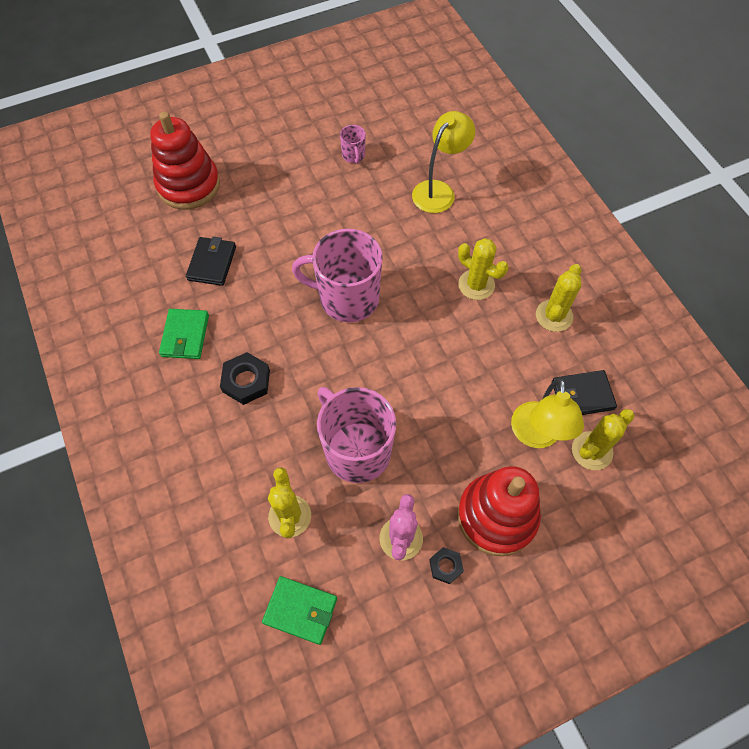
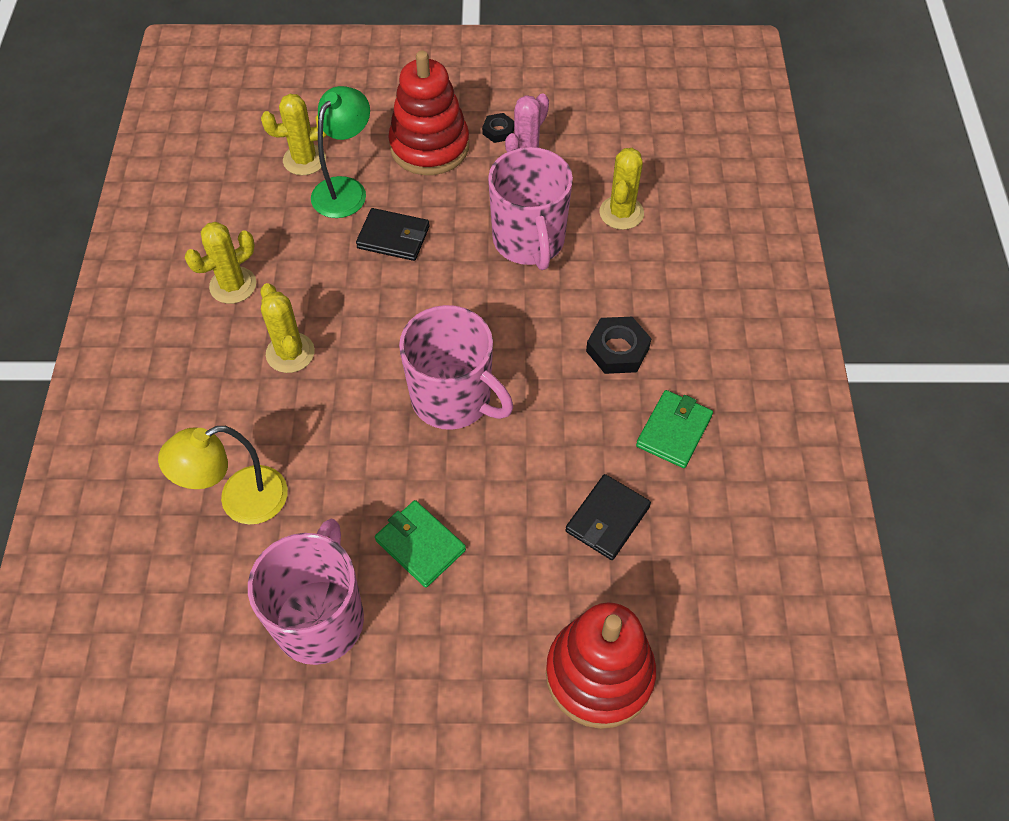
camera: 155 degrees left, 5 degrees down
(300, 610) = (640, 146): green wallet -> green wallet (420, 545)
(353, 155) = (320, 618): pink mug -> pink mug, size x2.28
(536, 436) = (345, 189): yellow lamp -> green lamp
(582, 395) = (272, 204): black wallet -> black wallet (393, 237)

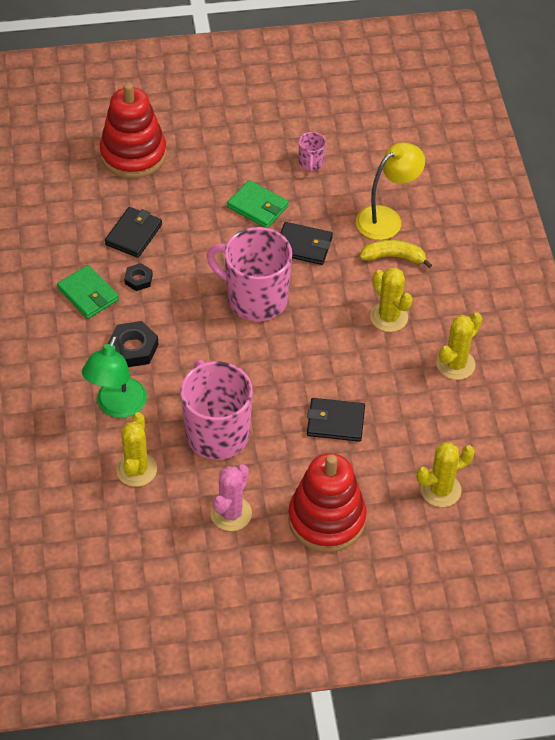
camera: 170 degrees right, 5 degrees down
(253, 437) = (393, 257): none -> yellow banana
(320, 618) = (311, 163): pink mug -> pink mug, size x0.44
(345, 189) = (392, 464): green lamp -> green lamp (117, 407)
(370, 470) = (303, 246): none -> black wallet
(498, 131) = (263, 546): black nut -> black nut (138, 279)
(674, 431) = (88, 294): green wallet -> green wallet turned 60 degrees counterclockwise

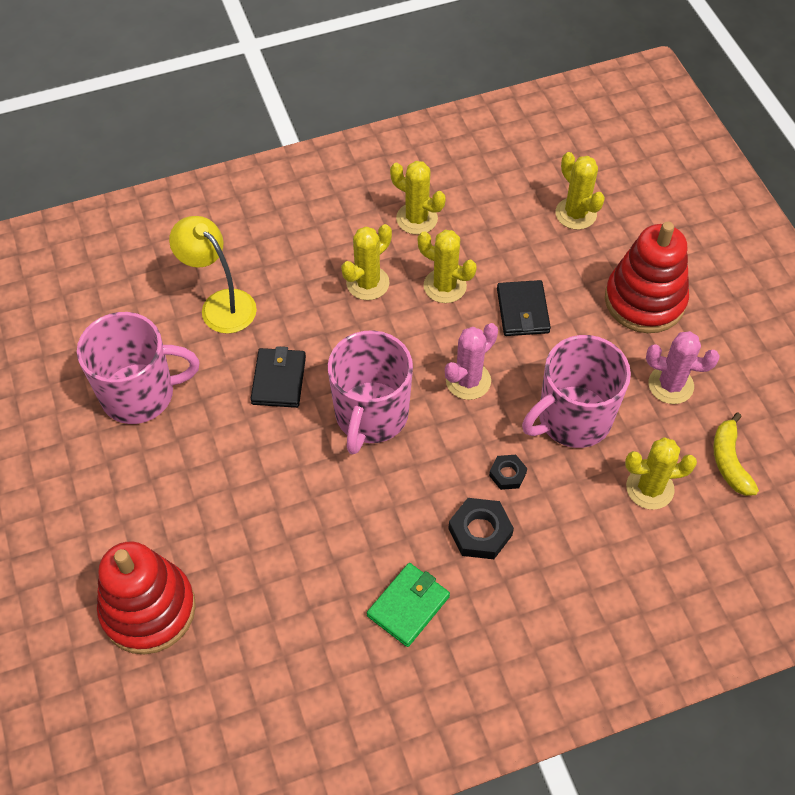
camera: 100 degrees left, 5 degrees up
(117, 407) = (571, 529): green lamp -> none
(133, 234) = (295, 574): black wallet -> none
(138, 279) = (370, 551): black nut -> black nut (507, 474)
(257, 207) = (223, 439): green wallet -> none
(272, 368) = (468, 381): none -> pink cactus
(311, 163) = (140, 394): pink mug -> pink mug, size x2.28
(374, 371) = (445, 286): none -> yellow cactus
(393, 257) = (279, 290): yellow banana -> yellow banana (729, 461)

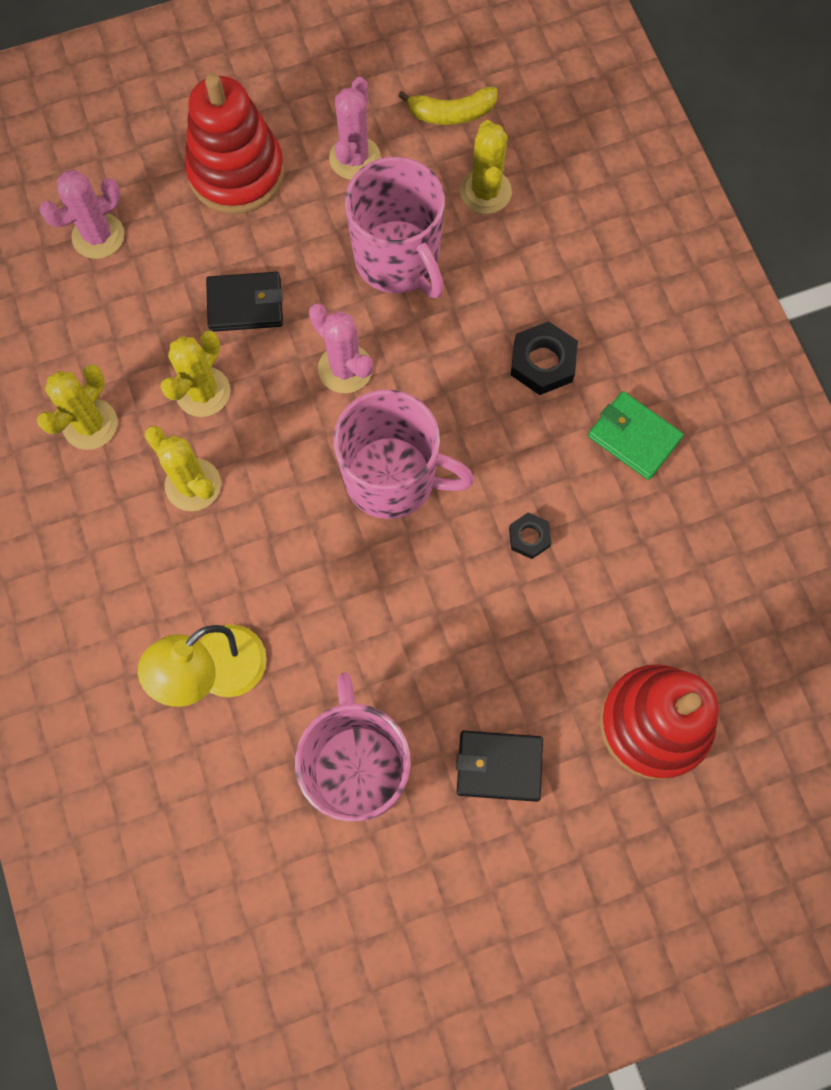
camera: 90 degrees left, 15 degrees up
(279, 380) = (340, 590): black wallet -> black wallet (499, 766)
(507, 474) = (470, 331): black nut -> black nut (529, 537)
(575, 214) = (98, 236): yellow cactus -> pink cactus

